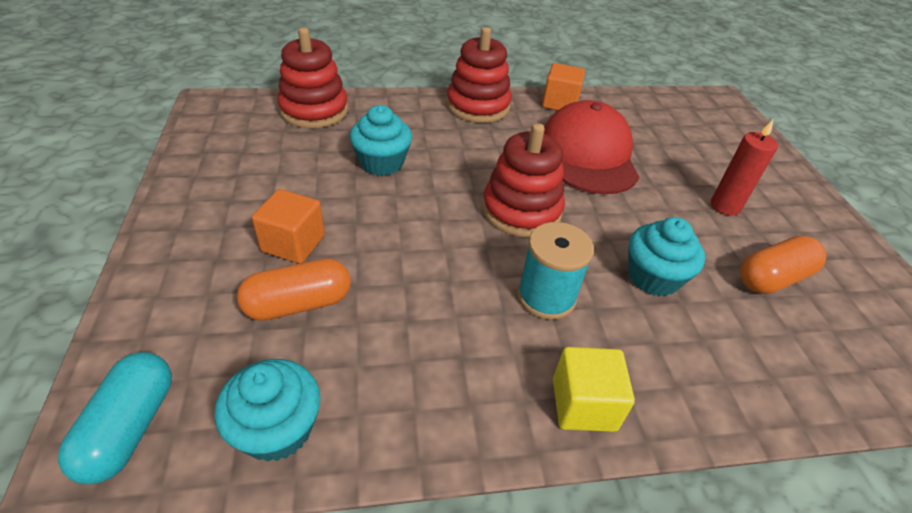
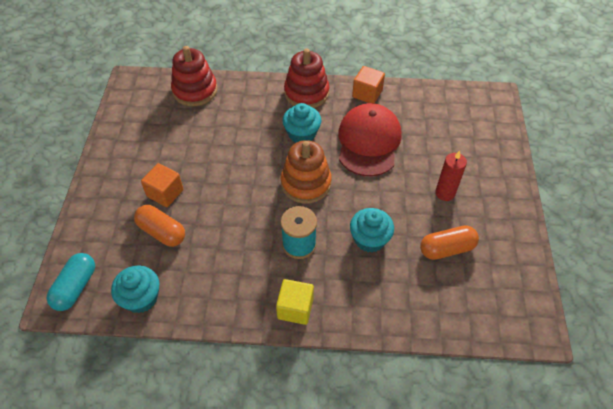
camera: 15 degrees right, 10 degrees up
(298, 304) = (162, 232): orange capsule -> orange capsule turned 45 degrees clockwise
(382, 163) = (228, 138): turquoise cupcake -> turquoise cupcake (302, 134)
(521, 210) = (306, 183): red stacking toy -> orange stacking toy

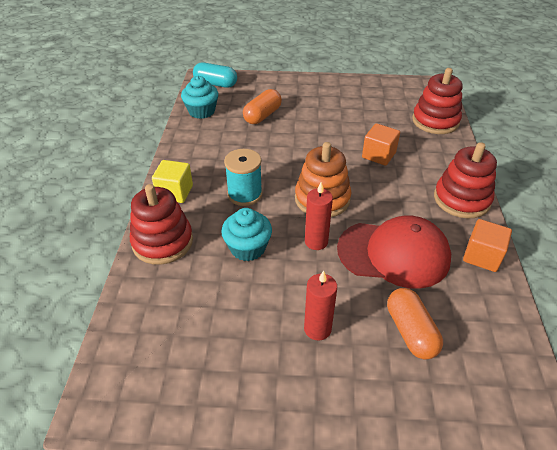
camera: 90 degrees right, 10 degrees down
(165, 193) = (303, 114): orange cube -> orange cube (378, 155)
(302, 134) = (393, 196): turquoise cupcake -> none
(359, 190) = (316, 242): none -> red candle
(367, 309) = (163, 242): none -> red stacking toy
(446, 249) = (229, 320): orange capsule -> orange capsule (411, 331)

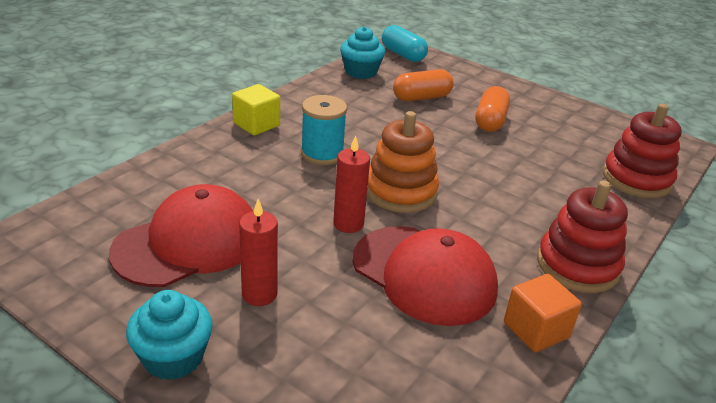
camera: 30 degrees right, 10 degrees down
(163, 242) = (199, 157): red stacking toy -> none
(231, 318) = (188, 243): none -> red cap
(247, 248) = (272, 197): turquoise cupcake -> turquoise cupcake (173, 357)
(378, 155) = (518, 181): orange cube -> none
(411, 331) = (357, 350): orange capsule -> orange capsule (490, 121)

